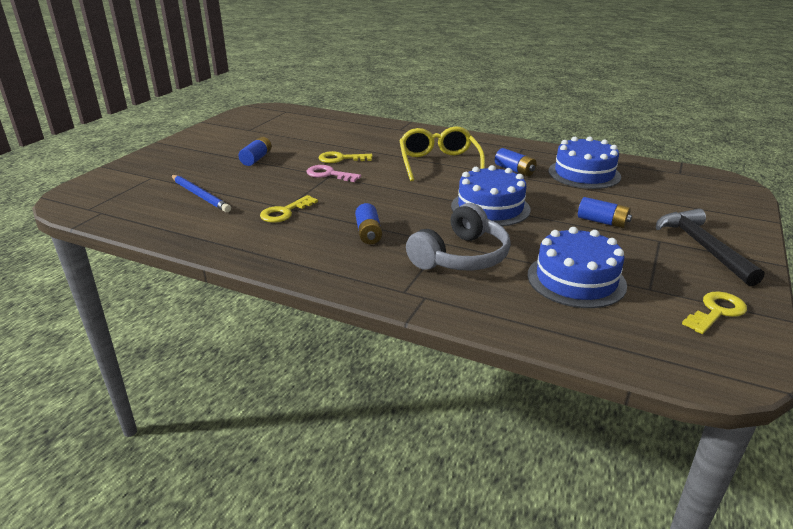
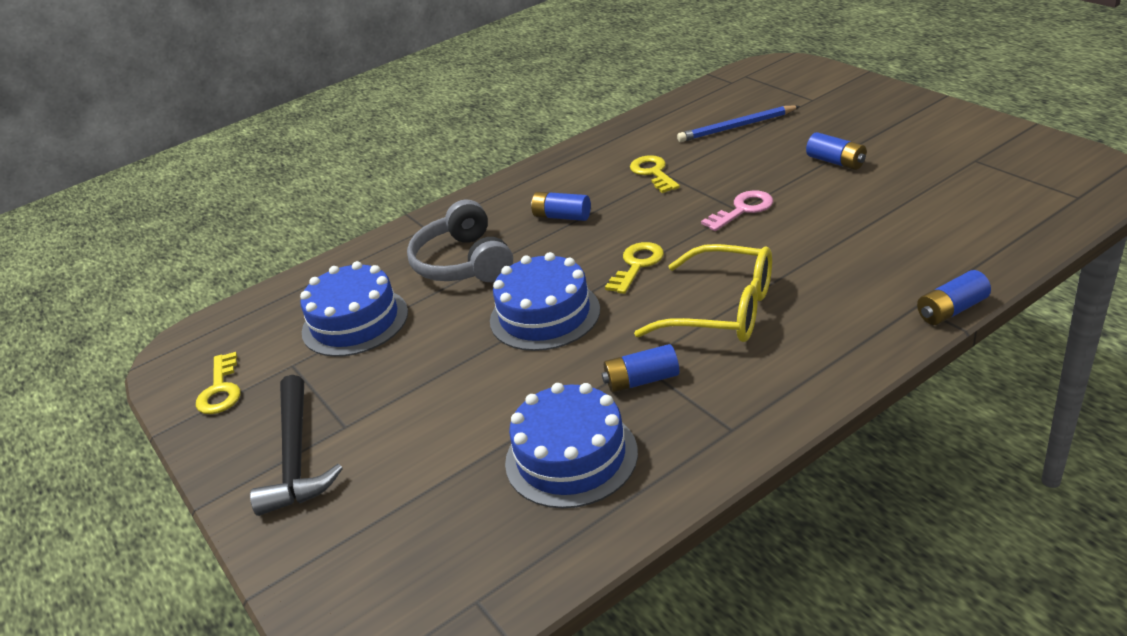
camera: 125 degrees right, 5 degrees up
(341, 159) = (796, 225): yellow key -> yellow key (637, 265)
(602, 222) = (426, 398): blue battery -> blue battery (951, 310)
(702, 247) = (296, 457): black hammer -> black hammer turned 60 degrees clockwise

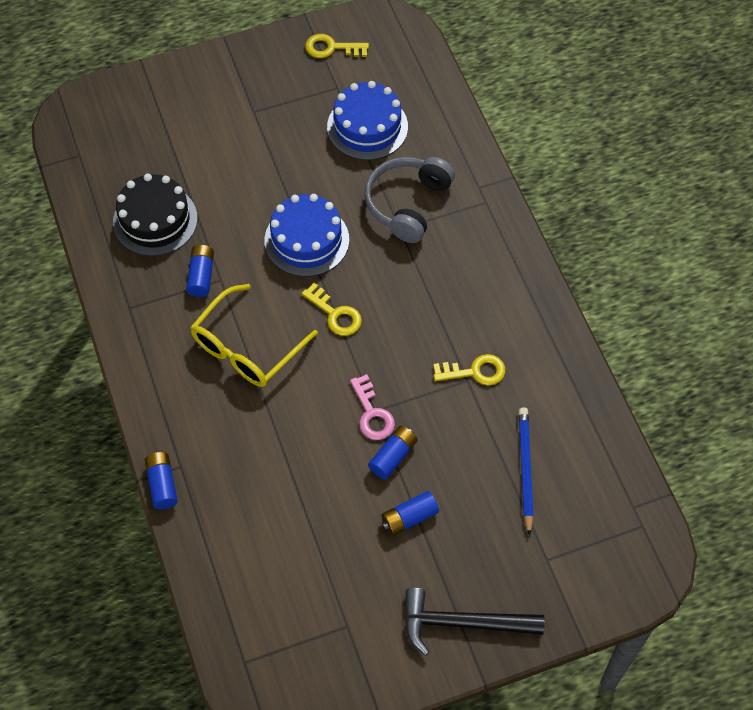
camera: 100 degrees right, 25 degrees up
(296, 457) = (239, 85): black hammer -> black hammer (462, 623)
(464, 263) = (407, 204): grey headphones -> grey headphones turned 60 degrees counterclockwise
(562, 216) = (439, 284): blue battery -> blue battery (393, 456)
(571, 457) = (155, 220): blue cake -> black cake

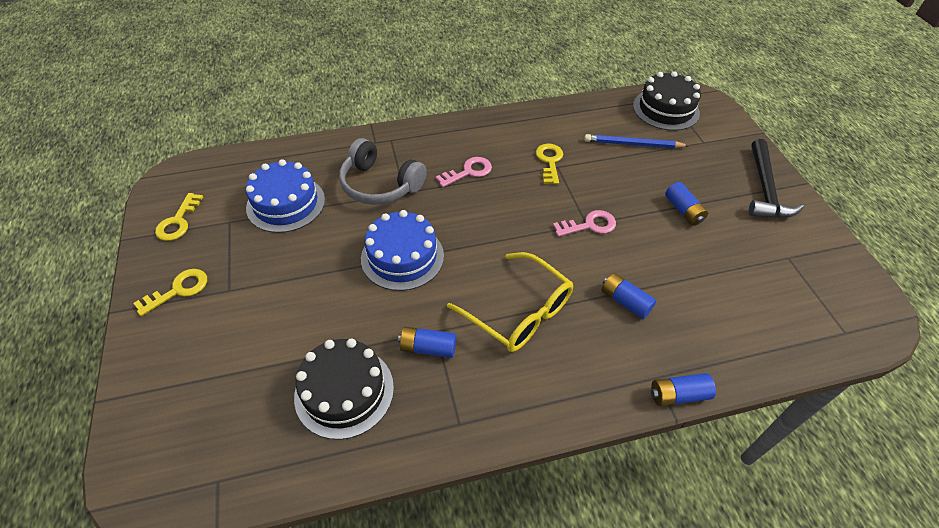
camera: 85 degrees left, 10 degrees down
(335, 314) = (487, 242): yellow key -> yellow key (178, 290)
(393, 456) = (629, 215): blue battery -> blue battery (625, 301)
(442, 287) = (468, 172): none -> pink key
(612, 518) = (666, 109): none -> black cake

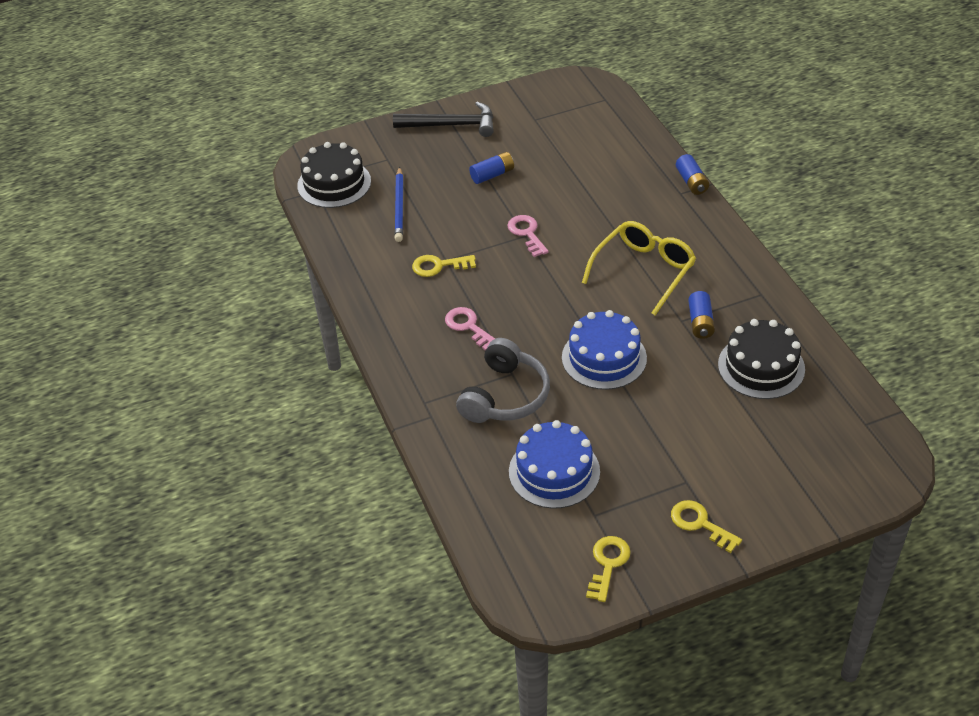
camera: 95 degrees left, 5 degrees down
(178, 222) = (608, 564): yellow key -> yellow key turned 75 degrees counterclockwise
(625, 301) = (612, 209): blue battery -> none

